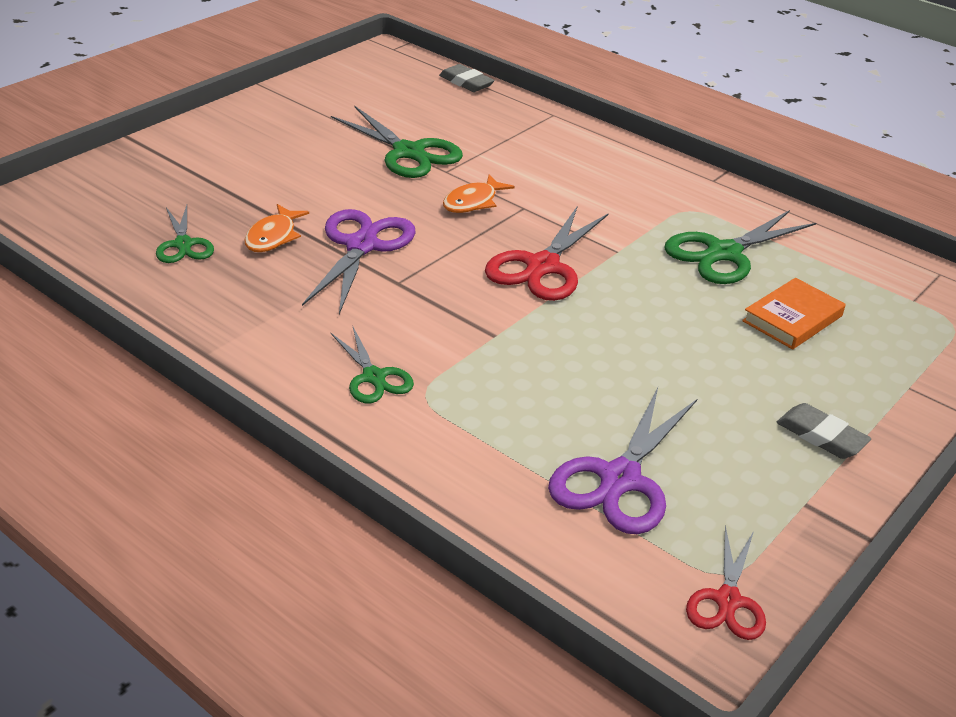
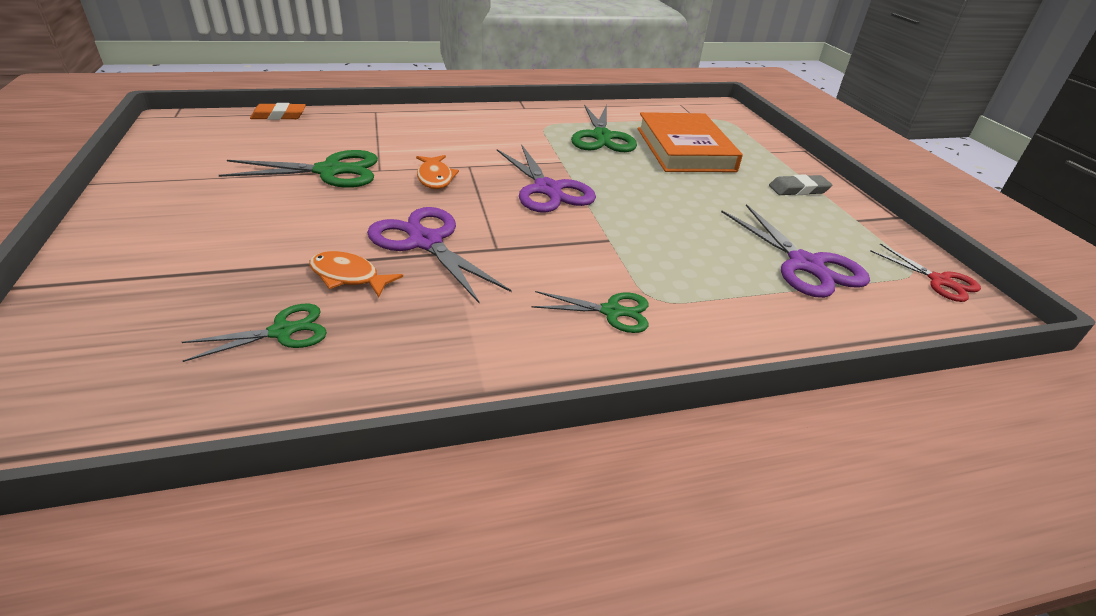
camera: 55 degrees left, 0 degrees up
(183, 244) = (282, 331): green scissors -> green scissors turned 45 degrees counterclockwise
(273, 236) = (348, 276): orange fish -> orange fish turned 150 degrees clockwise
(466, 82) = (279, 116): grey eraser -> orange eraser
(543, 266) = (547, 189): red scissors -> purple scissors
(792, 318) = (684, 149): orange book -> orange book, size x1.77

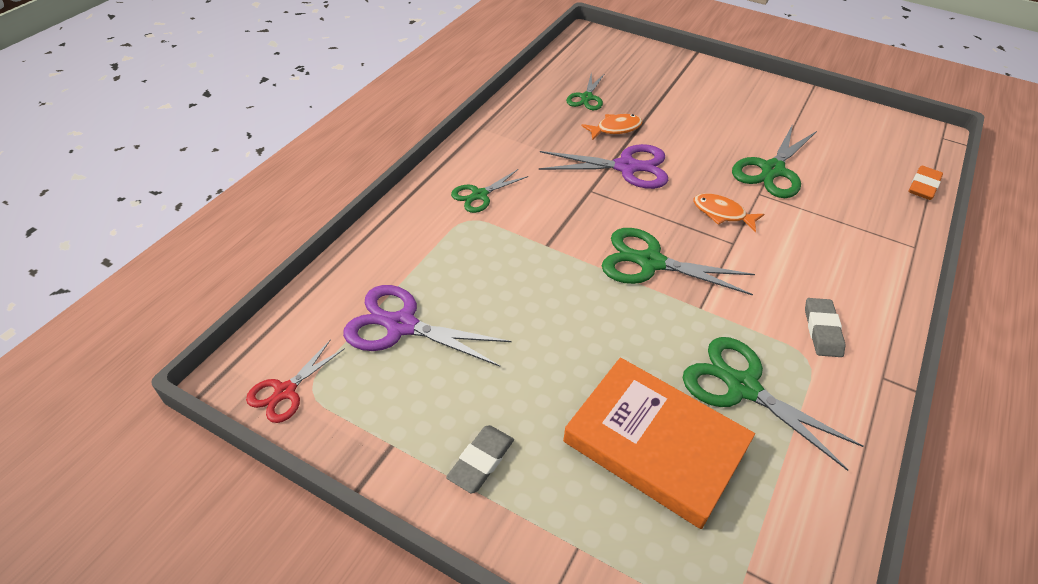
camera: 135 degrees right, 10 degrees up
(513, 125) = (822, 330): none -> grey eraser
(547, 189) = (650, 262): purple scissors -> green scissors
(939, 281) = (285, 391): red scissors -> red scissors turned 60 degrees counterclockwise

